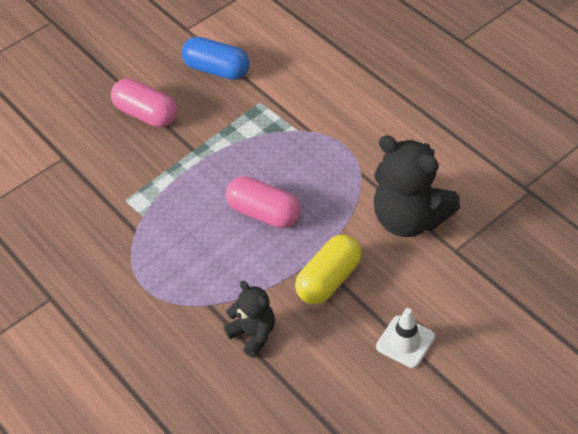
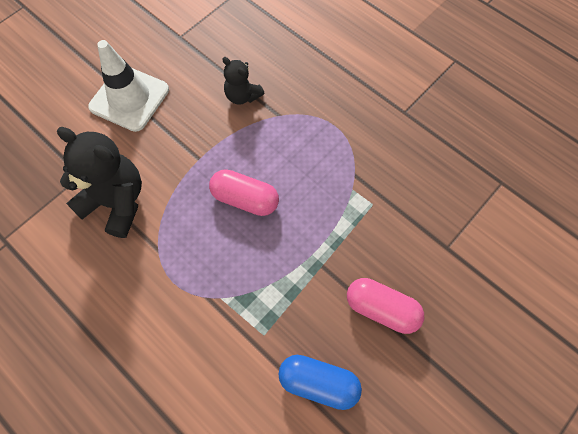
camera: 170 degrees right, 15 degrees up
(328, 279) = (187, 142): yellow capsule -> none
(405, 342) = (129, 98): white traffic cone -> white traffic cone, size x1.80

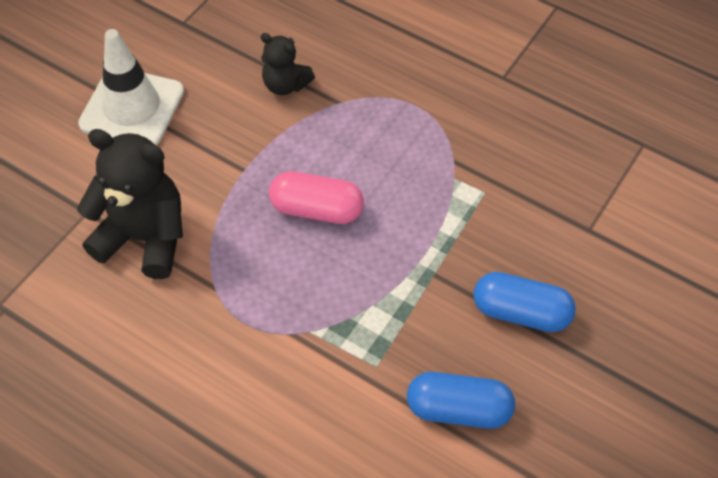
camera: 10 degrees left, 10 degrees down
(381, 309) = (521, 313): pink capsule -> blue capsule

